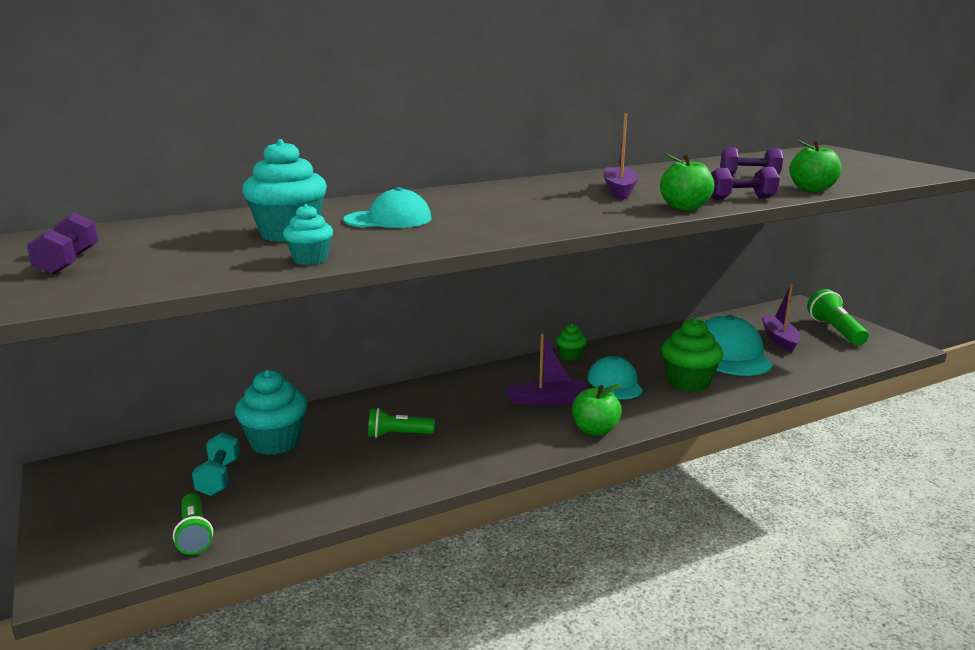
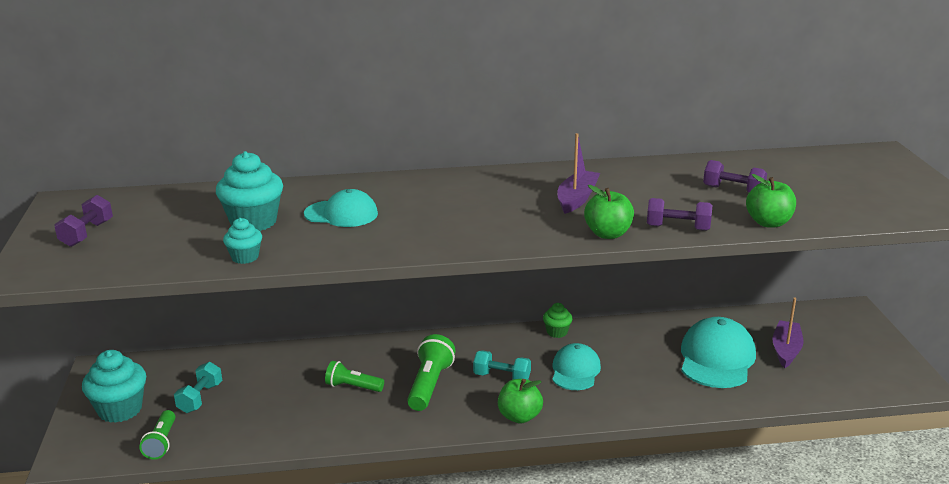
camera: 20 degrees right, 5 degrees up
(275, 442) = (256, 374): turquoise cupcake -> turquoise cupcake (120, 409)
(549, 400) = (502, 377): purple boat -> turquoise dumbbell
(688, 382) = (647, 383): green cupcake -> none
(835, 331) = (859, 350): green flashlight -> green flashlight (429, 385)

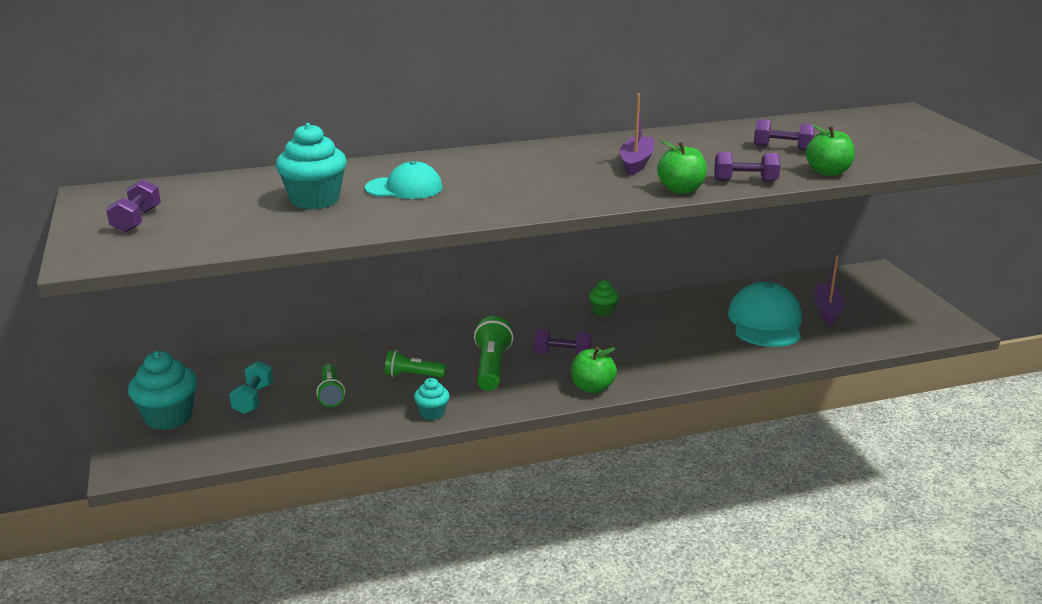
camera: 10 degrees left, 0 degrees up
(161, 443) = (226, 444): green flashlight -> green flashlight (331, 393)
(245, 257) = (322, 231): turquoise cupcake -> turquoise cupcake (432, 413)
(502, 377) = (562, 355): turquoise dumbbell -> purple dumbbell
(575, 371) = (633, 343): turquoise cap -> none

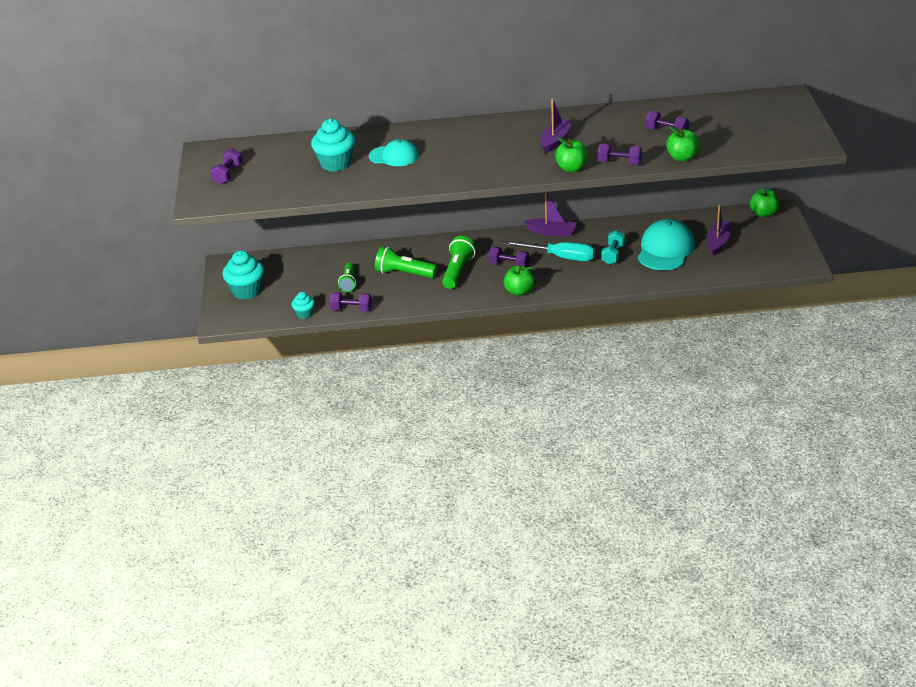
camera: 15 degrees right, 10 degrees up
(253, 399) = (299, 283): turquoise dumbbell -> turquoise dumbbell (613, 255)
(344, 432) = (351, 309): none -> purple dumbbell
(413, 375) = (404, 273): green flashlight -> green flashlight, size x1.51
(432, 413) = (409, 301): turquoise cupcake -> turquoise cupcake (304, 314)
(603, 311) = (552, 232): green cupcake -> purple boat
(630, 340) = (561, 257): none -> turquoise screwdriver
(860, 275) = (763, 213): none -> green apple

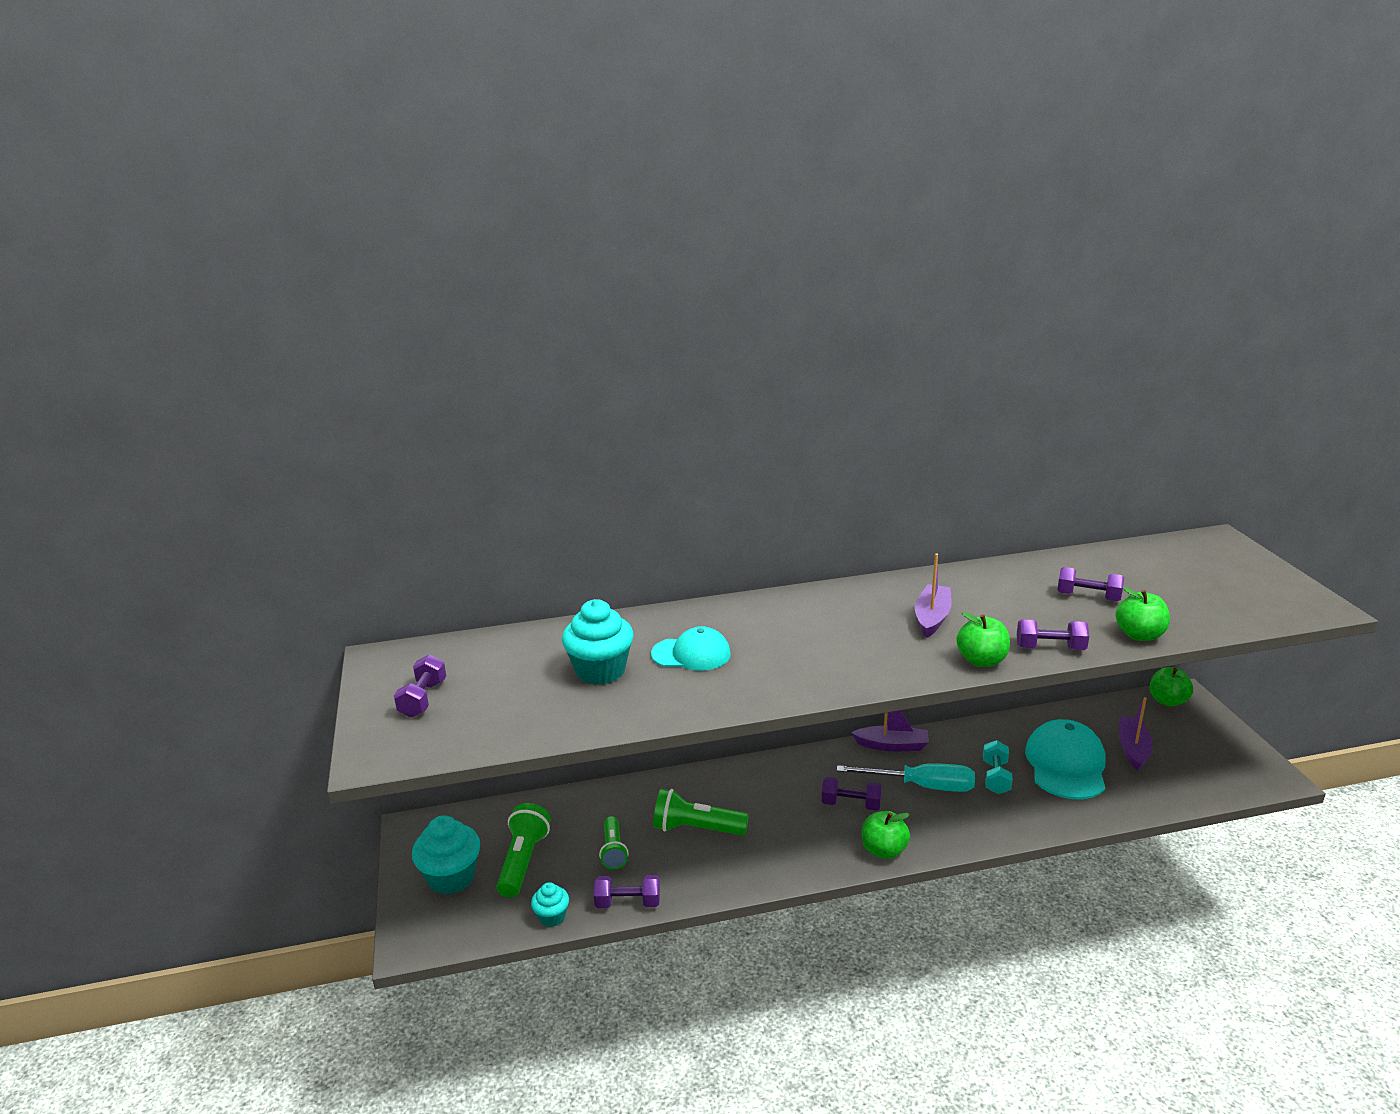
camera: 10 degrees left, 10 degrees down
(458, 271) = (778, 820): green flashlight -> green flashlight (523, 861)

